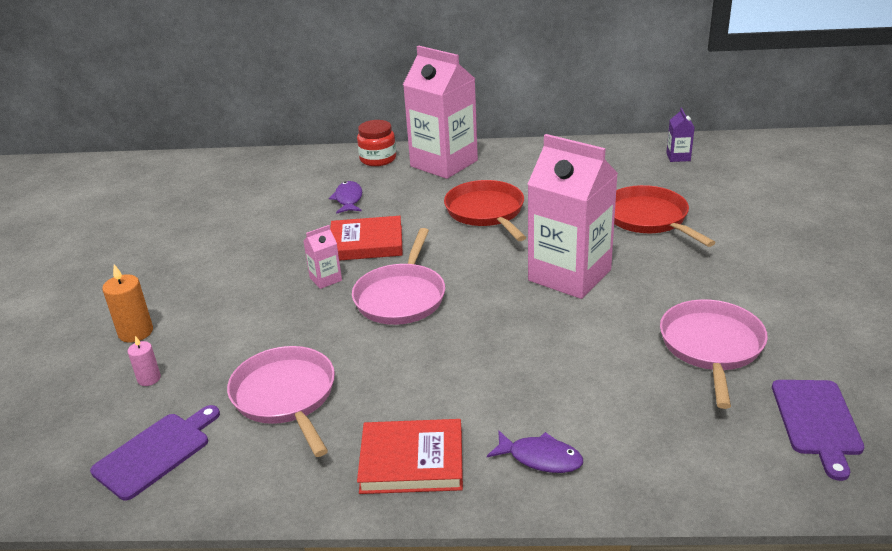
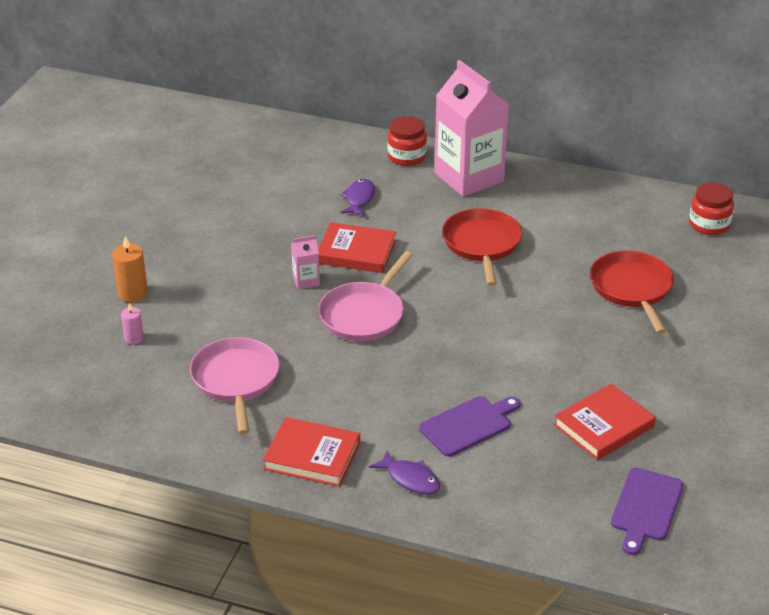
camera: 15 degrees right, 5 degrees up
(156, 452) = (125, 400): purple cutting board -> purple cutting board (469, 425)
(569, 275) = (522, 330): pink carton -> none
(678, 157) = (709, 225): purple carton -> red jar
(711, 346) = (604, 426): pink pan -> red book

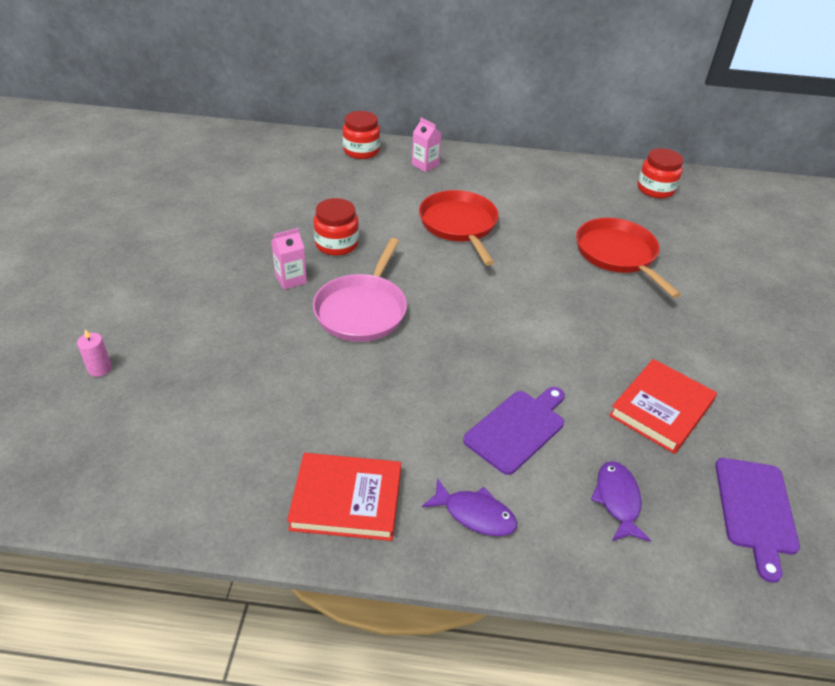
camera: 15 degrees left, 5 degrees up
(132, 293) = (95, 313): orange candle -> none
(236, 380) = (232, 407): pink pan -> none
(356, 252) = (336, 244): red book -> red jar
(359, 199) = (326, 192): purple fish -> purple fish (617, 500)
(469, 177) = (425, 165): pink carton -> pink carton, size x0.41

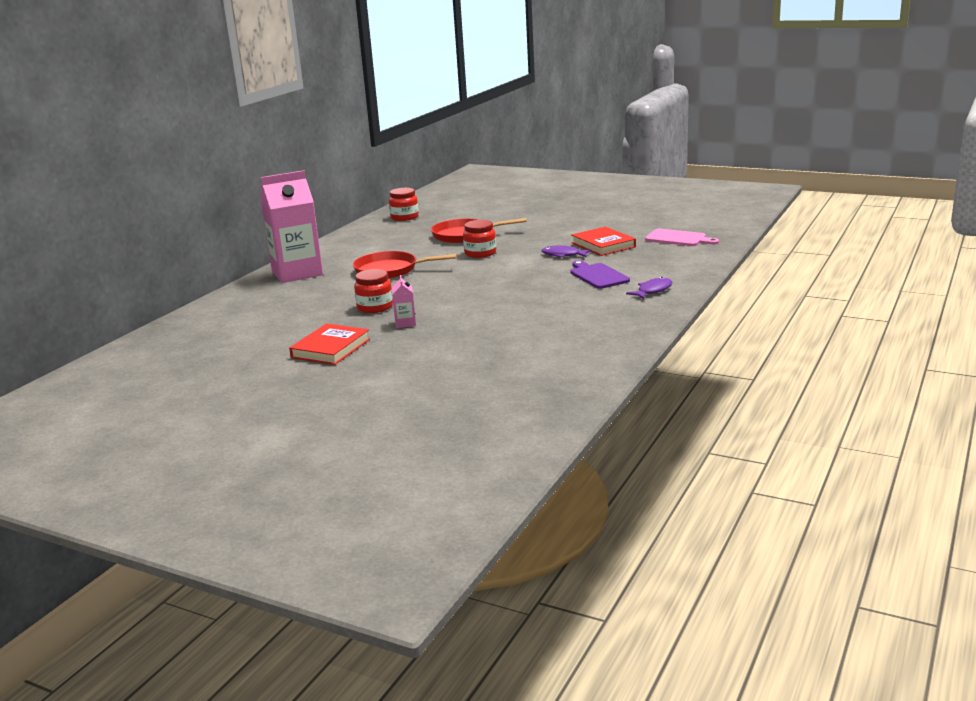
camera: 65 degrees left, 20 degrees down
(100, 368) = (458, 386): pink candle -> none
(346, 500) = (627, 318): red book -> red book (330, 348)
(361, 151) = (248, 291): red jar -> red jar (480, 253)
(362, 310) = (461, 304): pink pan -> none
(425, 165) = (297, 273): pink carton -> pink carton, size x2.44
(617, 500) = (659, 262): purple fish -> purple fish (563, 255)
(755, 510) = (678, 238): purple cutting board -> pink cutting board

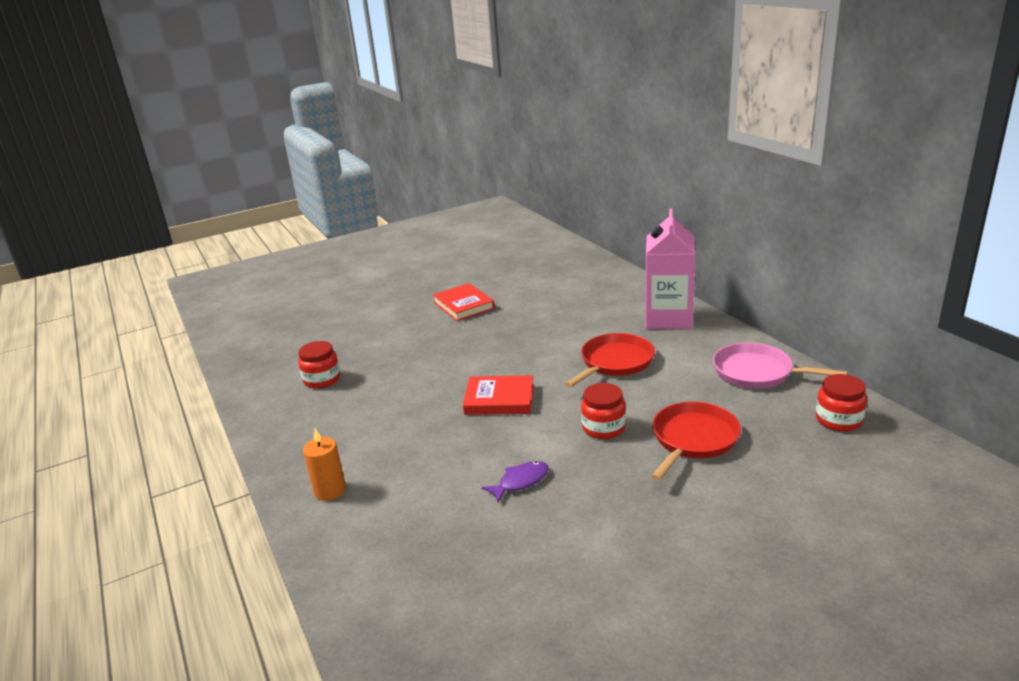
camera: 125 degrees right, 5 degrees up
(365, 238) = (757, 372): none -> pink pan
(375, 307) = (522, 335): red jar -> red jar (322, 380)
(405, 323) = (465, 340): pink carton -> none
(598, 275) = (422, 475): purple cutting board -> none
(603, 245) = (516, 531): red book -> red book (499, 399)
(653, 291) = (330, 490): purple fish -> orange candle
(678, 238) = (450, 619): pink cutting board -> none

